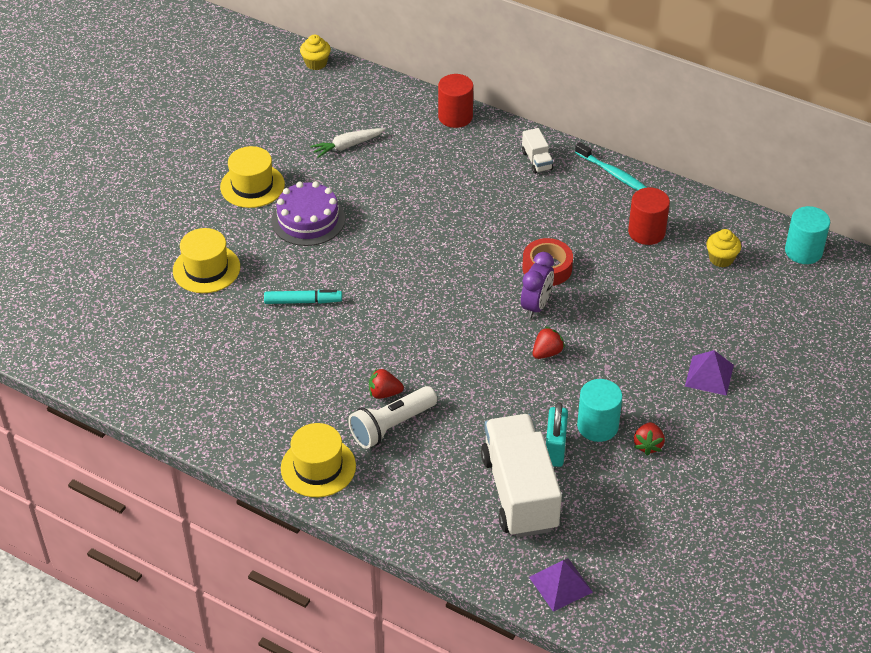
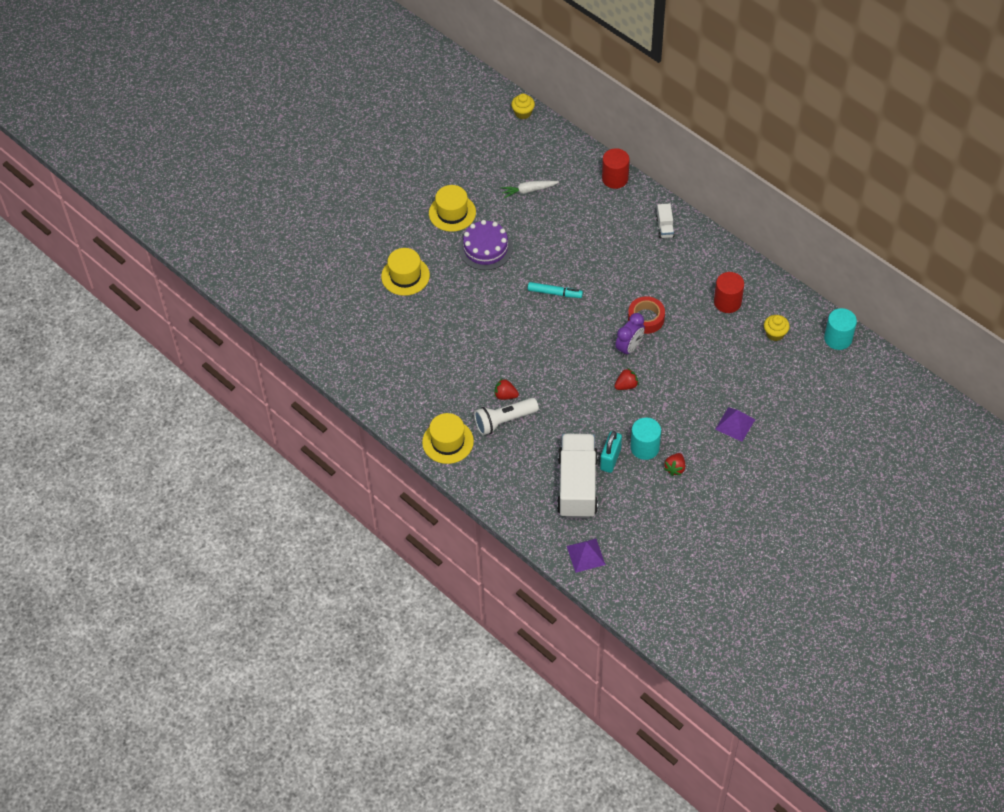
camera: 15 degrees right, 10 degrees up
(303, 301) = (466, 314): turquoise marker -> turquoise marker (554, 293)
(613, 174) = (718, 248): turquoise toothbrush -> none

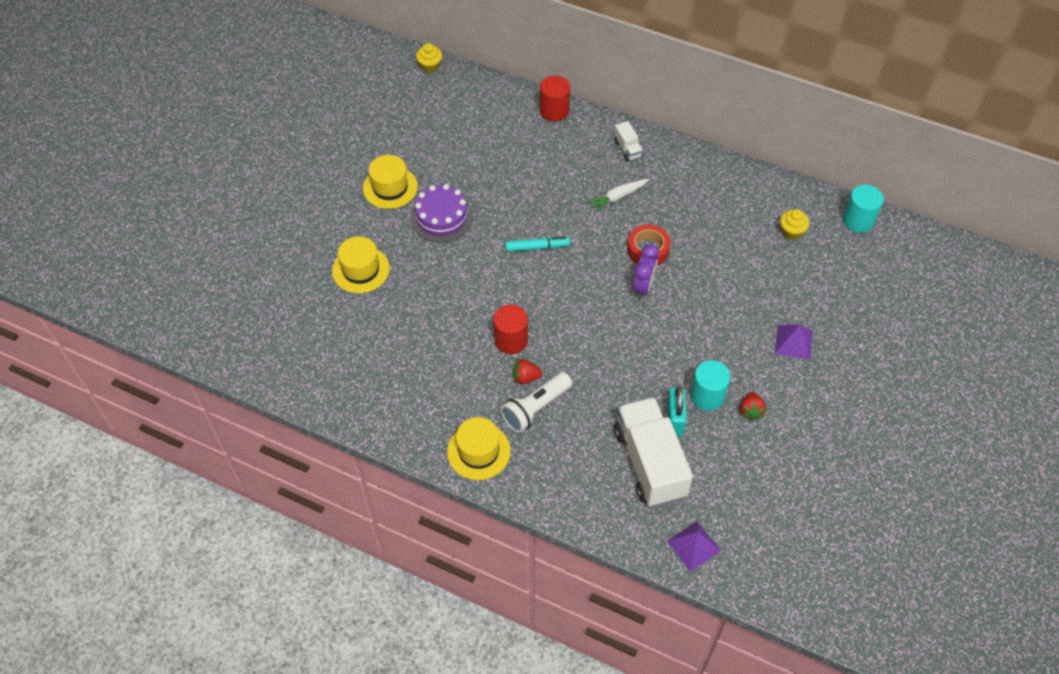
camera: 20 degrees left, 0 degrees up
(529, 190) = (466, 144): white carrot -> white carrot (618, 197)
(626, 385) = (657, 330): red strawberry -> none
(727, 302) = (727, 211): red cylinder -> red cylinder (511, 340)

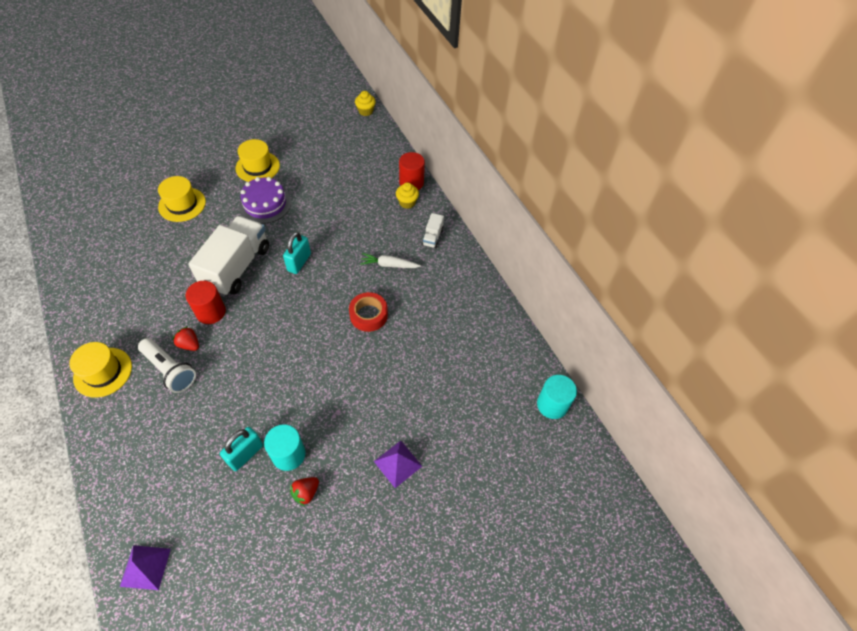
camera: 35 degrees right, 0 degrees up
(535, 408) = (170, 370): white flashlight -> white flashlight turned 135 degrees counterclockwise
(537, 247) = (299, 262): turquoise marker -> turquoise padlock
(643, 287) = (336, 338): purple clock -> none
(649, 462) = (193, 473): white truck -> white truck (237, 267)
(791, 232) = (488, 376): yellow cupcake -> yellow cupcake (407, 202)

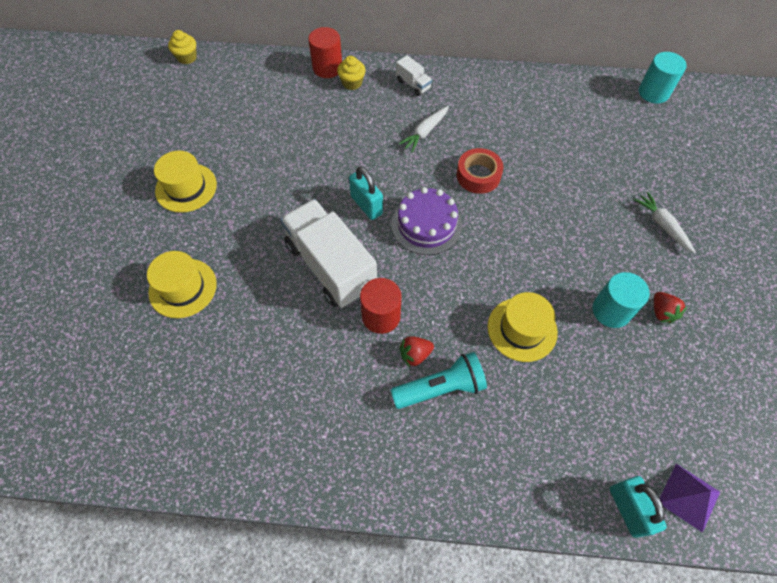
camera: 55 degrees left, 5 degrees up
(103, 372) = (399, 466): yellow hat -> yellow hat (522, 329)
(170, 370) = (441, 388): white flashlight -> turquoise flashlight
(245, 454) = (592, 350): turquoise padlock -> turquoise padlock (627, 509)
(265, 204) = (253, 203): purple cake -> purple cake (426, 224)
(398, 463) = (662, 225): purple pyramid -> white carrot

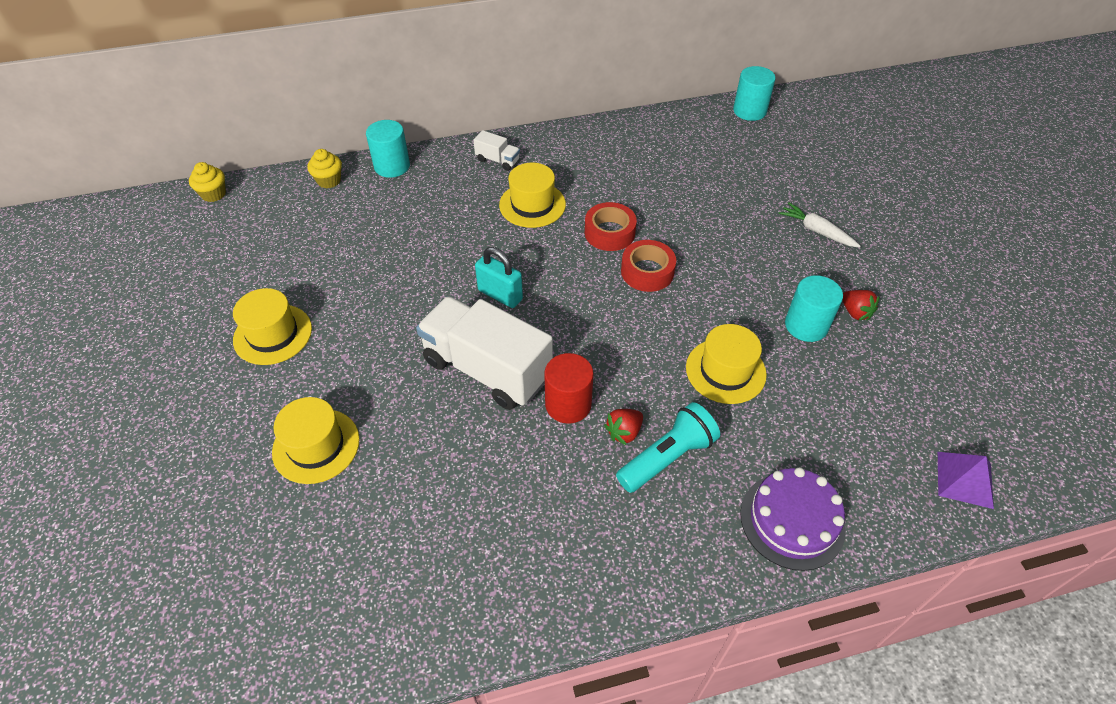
camera: 20 degrees left, 10 degrees down
(327, 68) = (392, 166): red cylinder -> turquoise cylinder
(352, 83) = (427, 175): yellow cupcake -> yellow cupcake (329, 180)
(425, 132) = (532, 205): white carrot -> yellow hat
(426, 224) = (576, 296): purple cake -> purple cake (792, 520)
(495, 220) = (647, 272): none -> red tape
(627, 509) = (913, 512): turquoise padlock -> none

